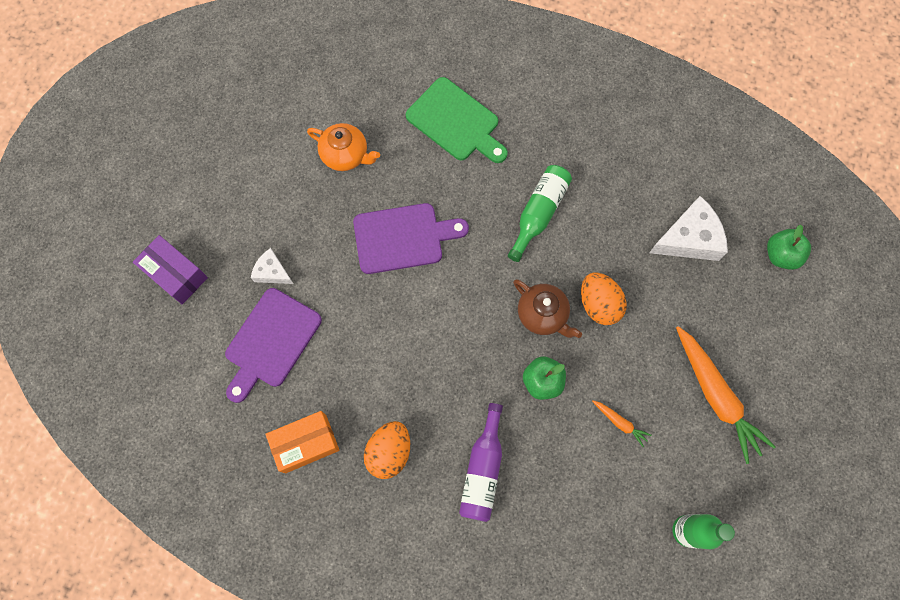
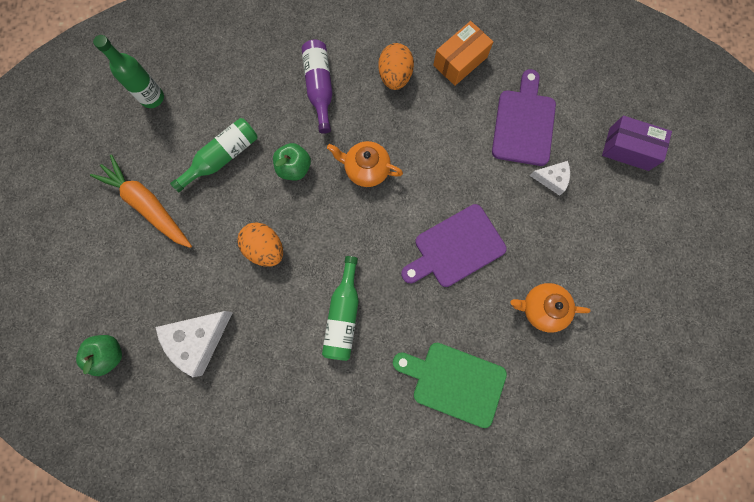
camera: 160 degrees right, 5 degrees up
(464, 352) = (366, 169): none -> orange teapot
(543, 315) = (310, 222): brown teapot -> none
(620, 423) = (222, 157): orange carrot -> green bottle

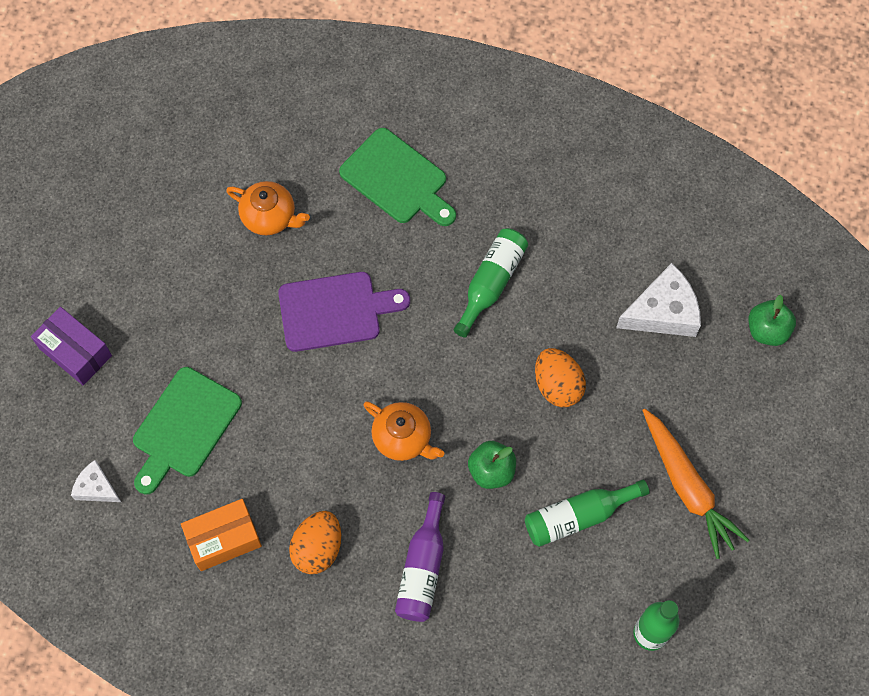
camera: 160 degrees left, 10 degrees down
(524, 123) = (184, 427): purple cutting board -> green cutting board
(552, 179) = (185, 349): white cheese -> white cheese (96, 487)

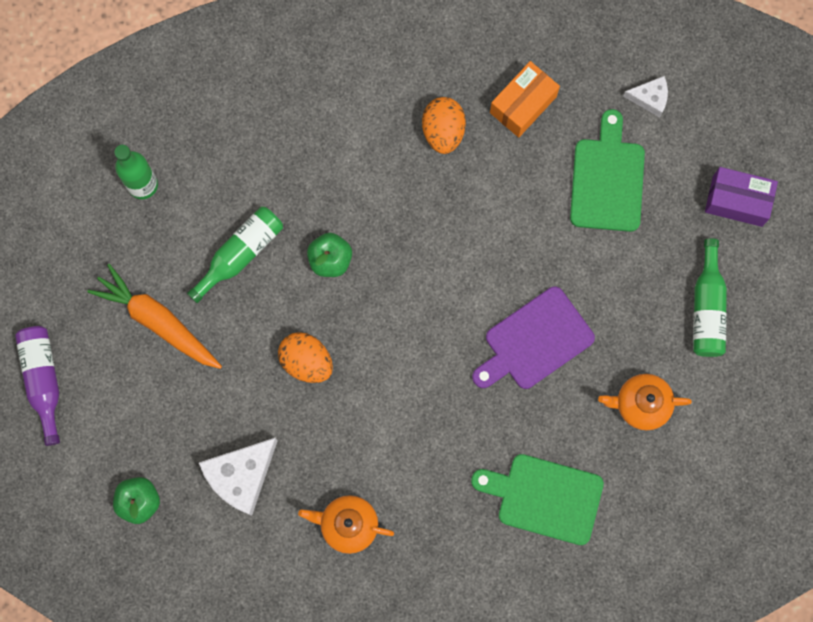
camera: 155 degrees right, 10 degrees up
(403, 438) = (418, 254): orange teapot -> orange teapot (348, 525)
(422, 568) = (350, 154): purple bottle -> purple bottle (43, 380)
(491, 283) = (408, 432): green bottle -> green bottle (707, 308)

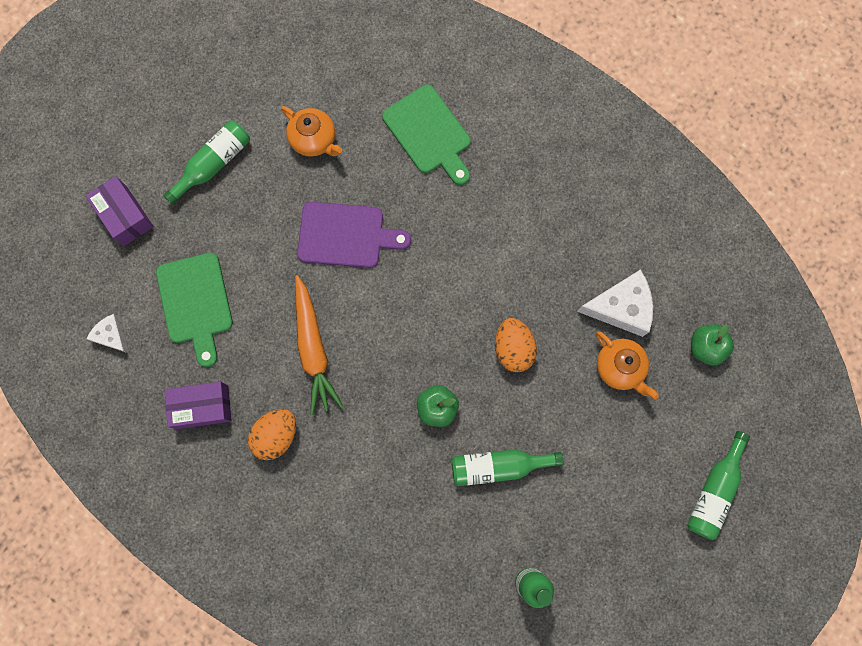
camera: 140 degrees left, 0 degrees up
(43, 380) = (714, 490): purple bottle -> green bottle
(158, 321) = (597, 465): orange carrot -> orange carrot (313, 348)
(348, 525) = (573, 218): orange teapot -> orange teapot (620, 367)
(523, 104) = (202, 406): orange box -> purple box
(607, 179) = (195, 303): green cutting board -> green cutting board turned 60 degrees counterclockwise

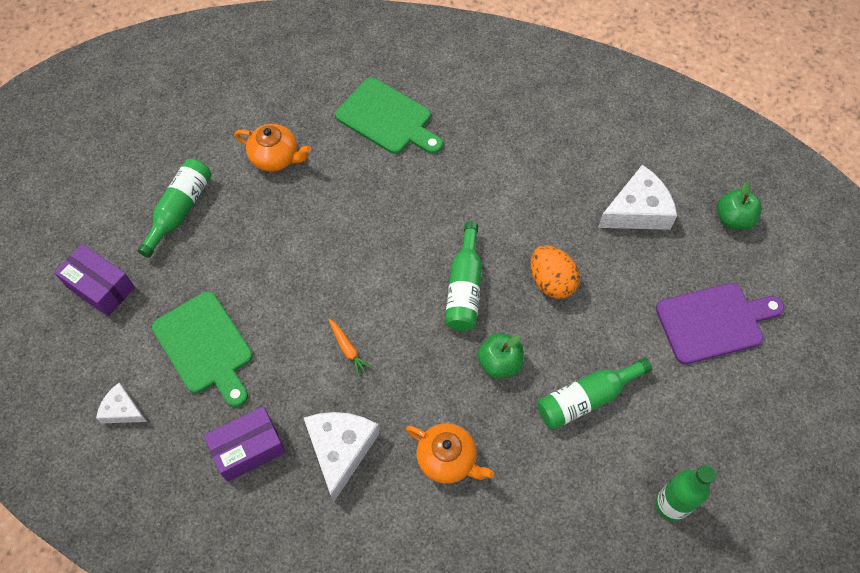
camera: 20 degrees left, 15 degrees down
(276, 435) = (340, 450): orange egg -> white cheese
(313, 348) = (348, 349): orange carrot -> orange carrot, size x0.45
(346, 235) = (341, 232): purple cutting board -> purple cutting board (714, 322)
(620, 367) = (662, 264): orange teapot -> orange teapot (447, 459)
(714, 490) = (807, 346): green bottle -> green bottle (464, 288)

